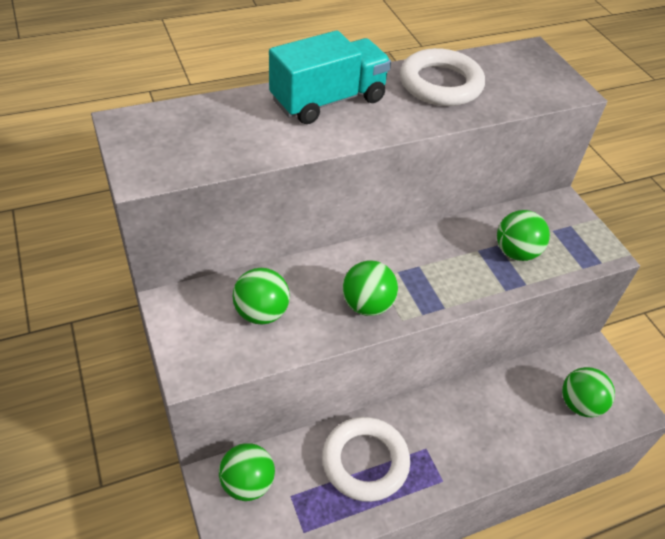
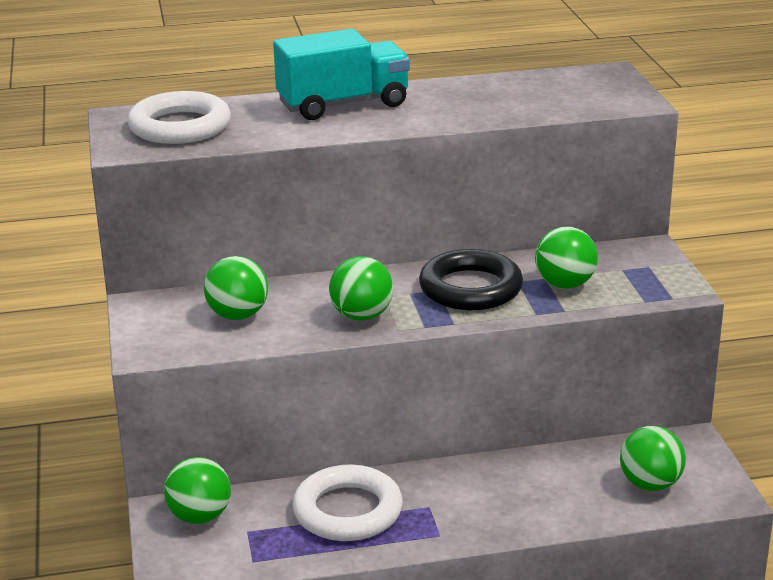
camera: 15 degrees right, 20 degrees down
(440, 84) = (480, 95): white ring -> white ring (180, 126)
(444, 262) = (470, 288): none -> black ring

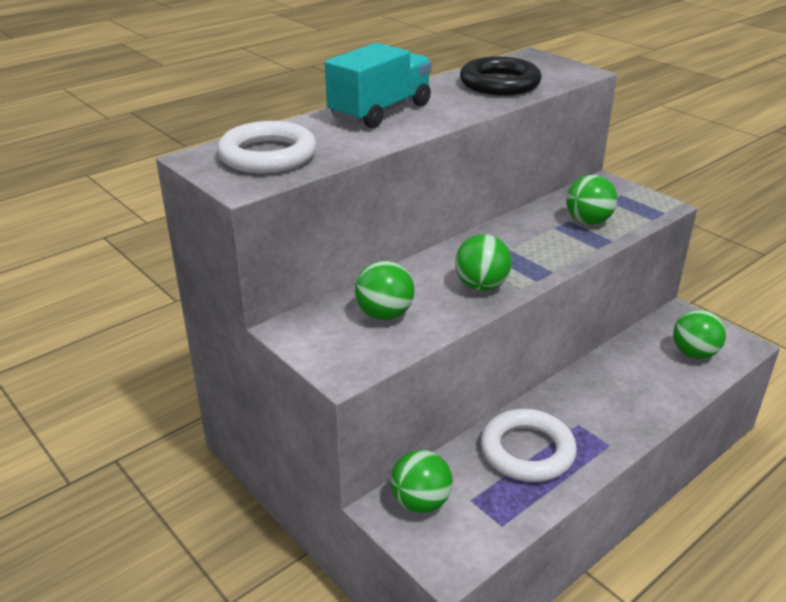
camera: 30 degrees left, 5 degrees up
(470, 288) = (530, 241): black ring -> black ring (499, 83)

